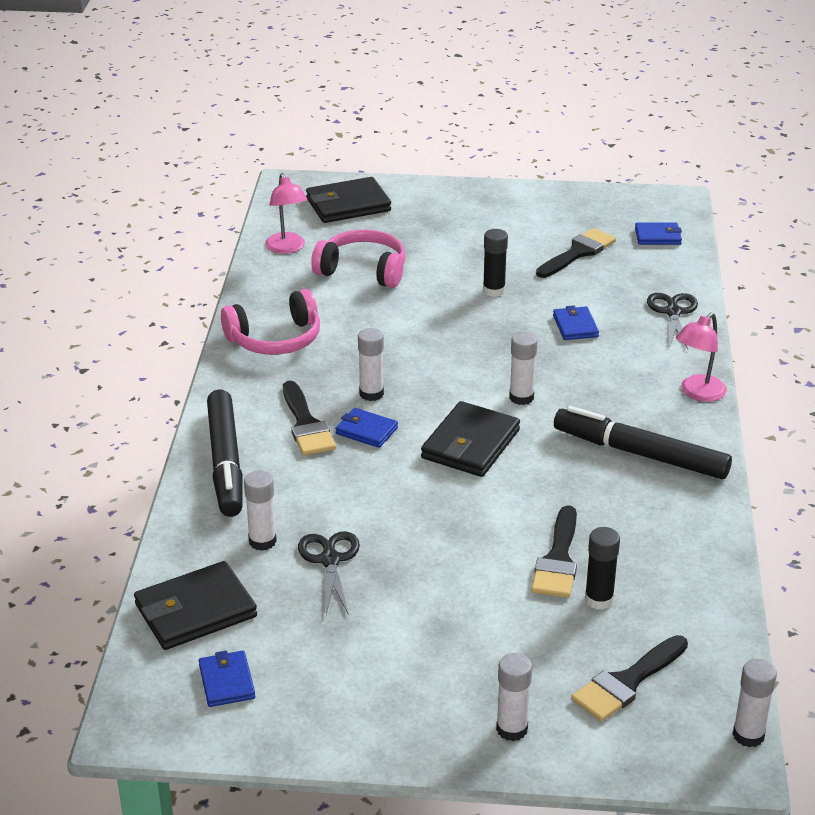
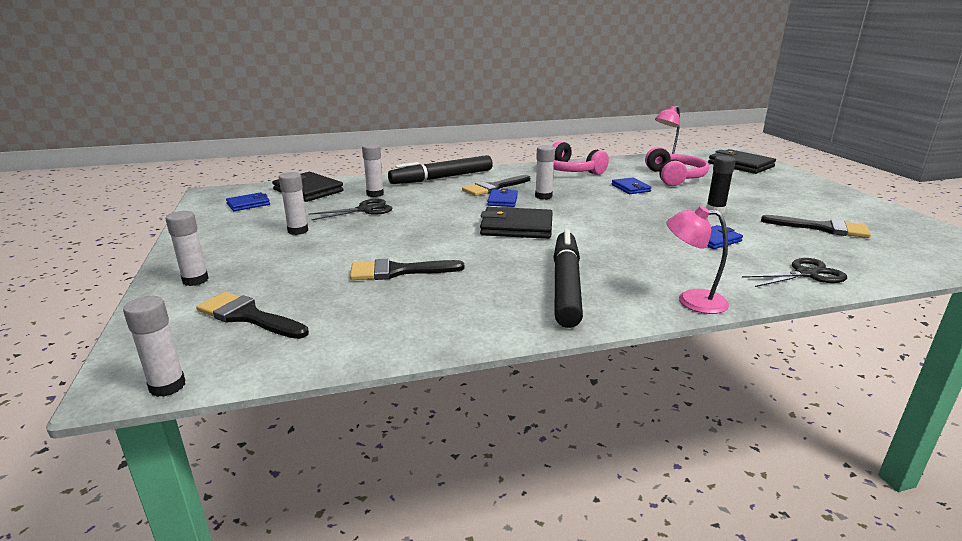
camera: 70 degrees right, 10 degrees down
(521, 397) = (592, 234): white glue stick -> white glue stick (298, 231)
(599, 599) = (353, 292): black glue stick -> none
(658, 236) = (917, 253): blue wallet -> blue wallet (630, 188)

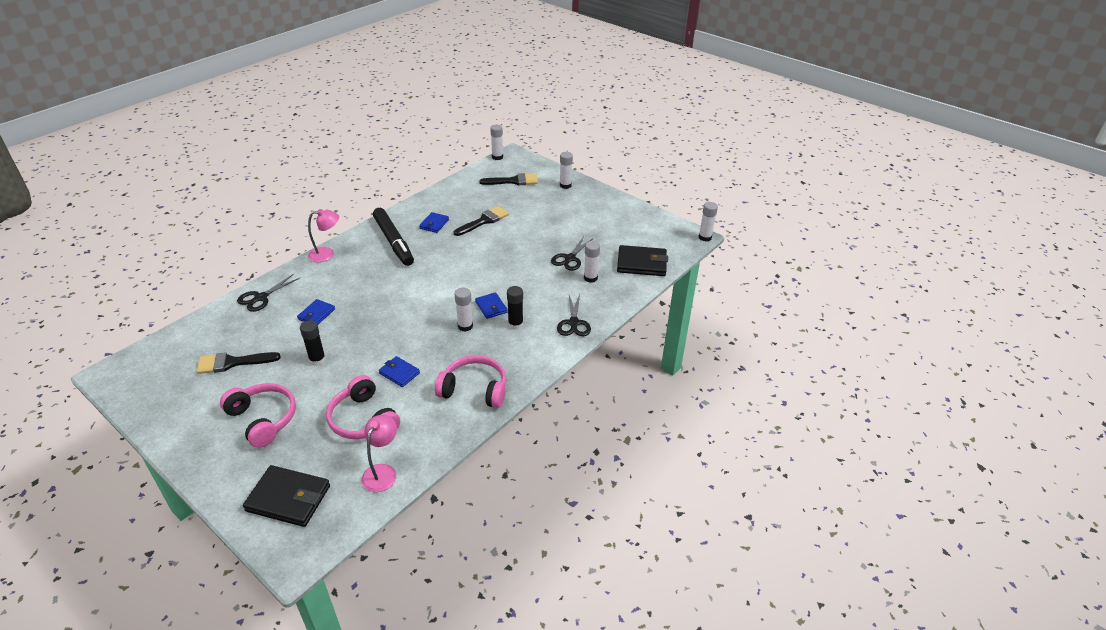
camera: 145 degrees right, 15 degrees up
(248, 204) = (648, 235): blue wallet -> blue wallet (434, 224)
(298, 231) = (577, 227): white glue stick -> white glue stick (705, 237)
(442, 178) = (574, 323): black marker -> black scissors
(494, 187) = (515, 324): black brush -> black glue stick
(516, 227) = (454, 278): black wallet -> none
(770, 193) = (263, 419): none -> pink headphones

